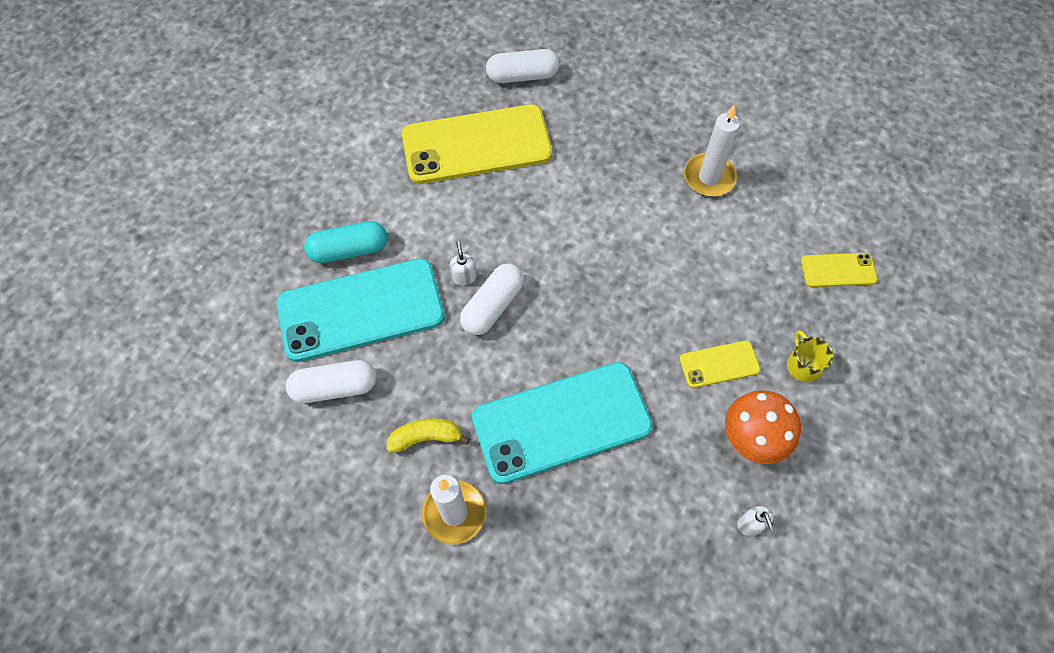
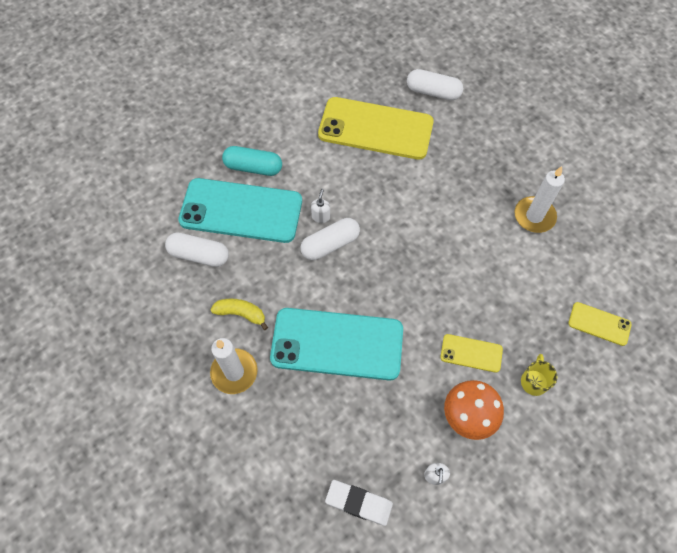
camera: 25 degrees right, 0 degrees up
(682, 599) = (359, 503): none -> white eraser

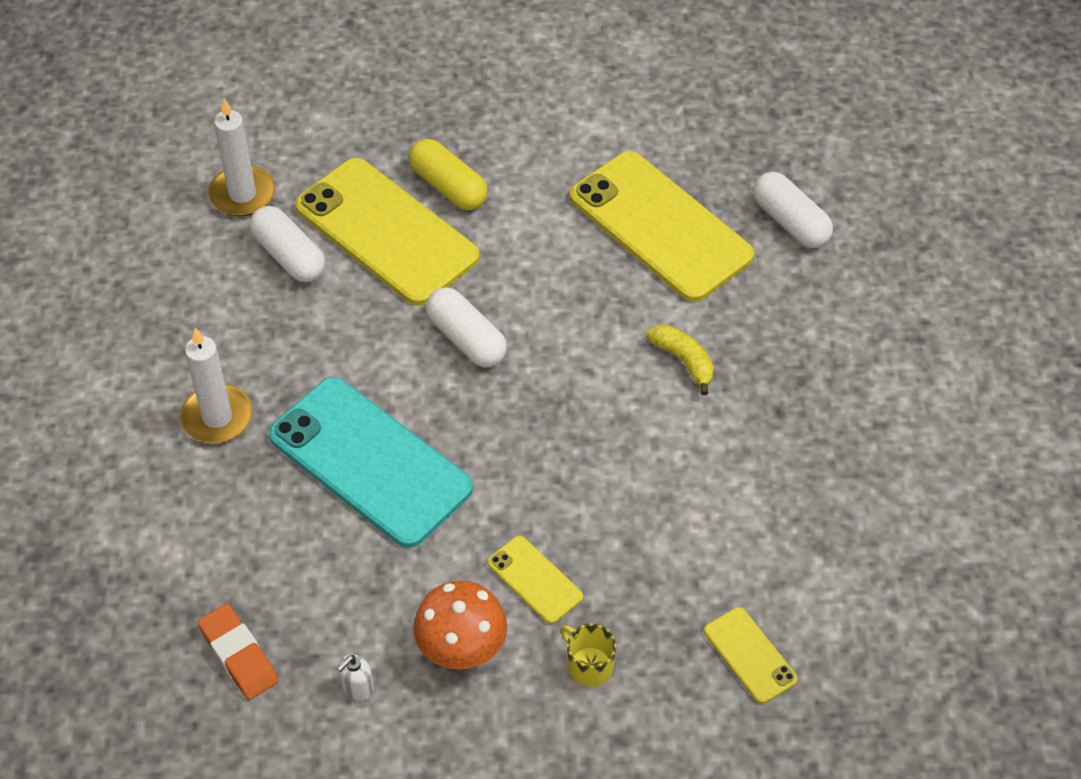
camera: 35 degrees right, 10 degrees down
(241, 211) = (386, 232): turquoise phone -> yellow phone
(241, 314) = (282, 355): yellow banana -> yellow banana (683, 361)
(253, 167) = (448, 186): turquoise capsule -> yellow capsule
(321, 216) = (484, 297): white soap dispenser -> none
(330, 244) = (466, 339): white capsule -> white capsule turned 45 degrees clockwise
(359, 503) = (239, 655): white eraser -> orange eraser
(534, 216) = (787, 466): white candle -> white candle (242, 194)
(534, 381) = (589, 665): yellow mug -> yellow mug turned 90 degrees counterclockwise

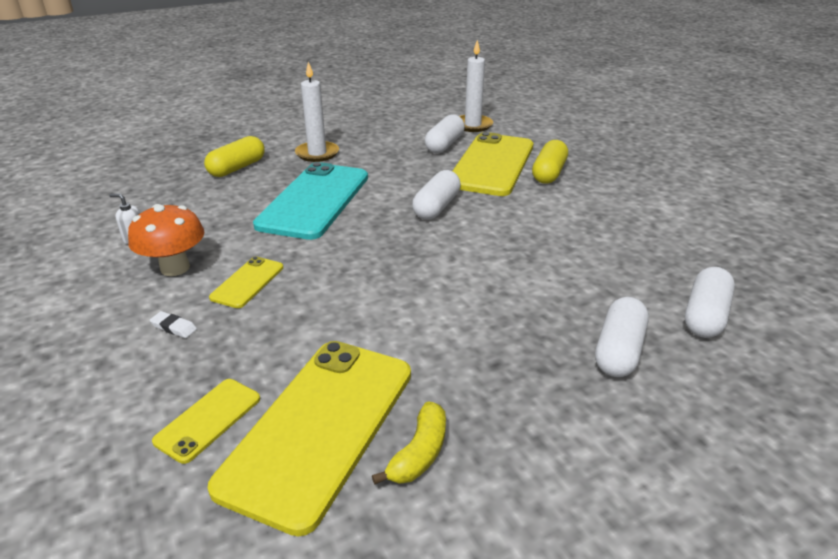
camera: 65 degrees right, 20 degrees down
(203, 530) = (237, 168): none -> yellow capsule
(239, 655) = (151, 197): orange eraser -> none
(589, 665) = (174, 327): yellow mug -> white eraser
(660, 227) = (616, 254): yellow phone -> yellow phone (319, 427)
(683, 361) = (501, 297): yellow banana -> yellow banana (419, 453)
(804, 313) = (618, 350): none -> white capsule

